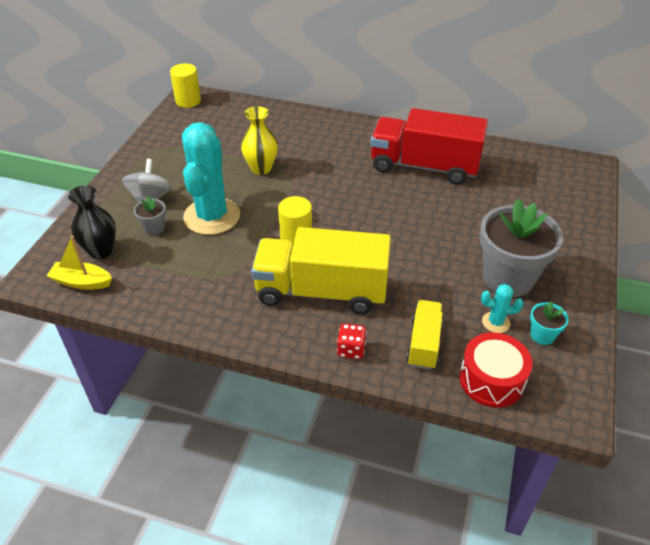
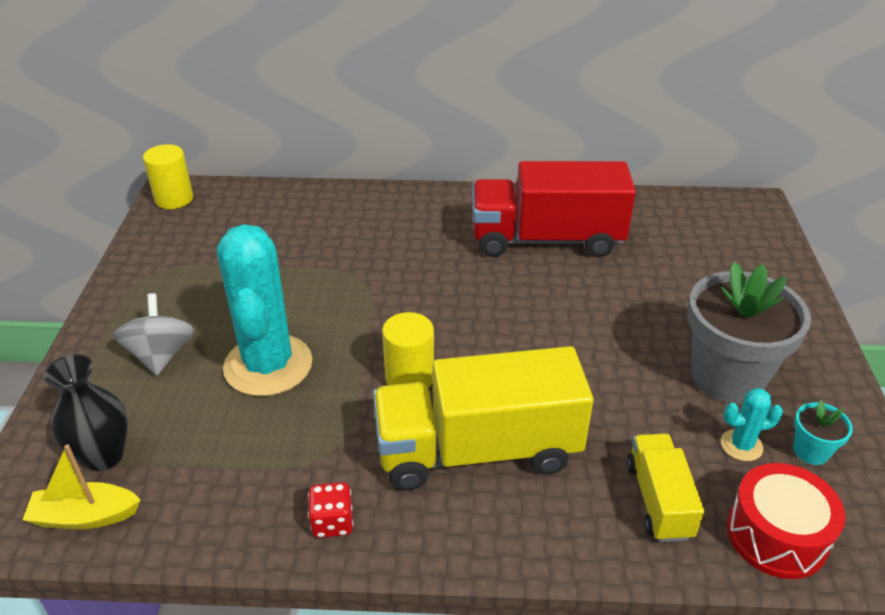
camera: 15 degrees left, 5 degrees down
(154, 228) = (182, 401): grey flower pot -> none
(261, 168) = (318, 280): yellow vase -> none
(351, 349) = (558, 534): red dice -> red dice (332, 522)

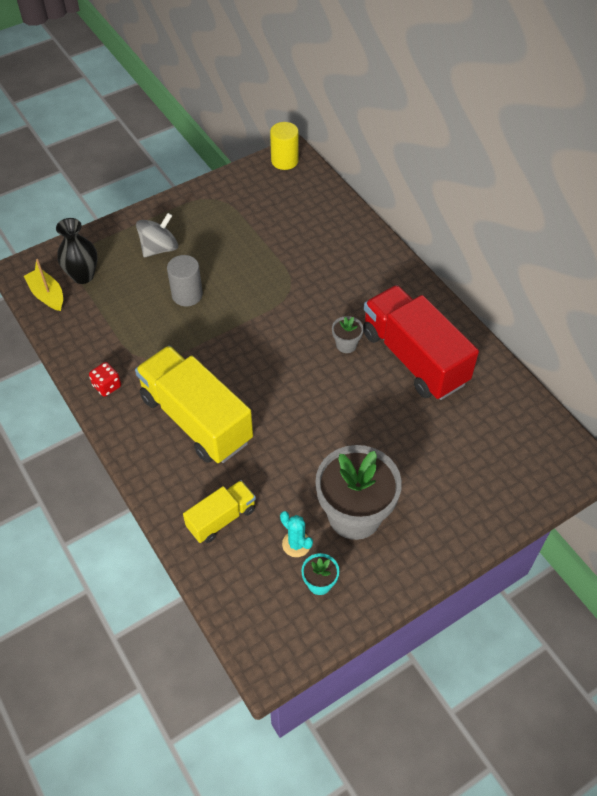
camera: 55 degrees right, 15 degrees up
(268, 365) = (187, 295): turquoise cactus -> grey cylinder
(409, 378) = (226, 360): yellow cylinder -> none
(484, 275) = (346, 345): none -> grey flower pot
(776, 535) = (236, 585): red drum -> none

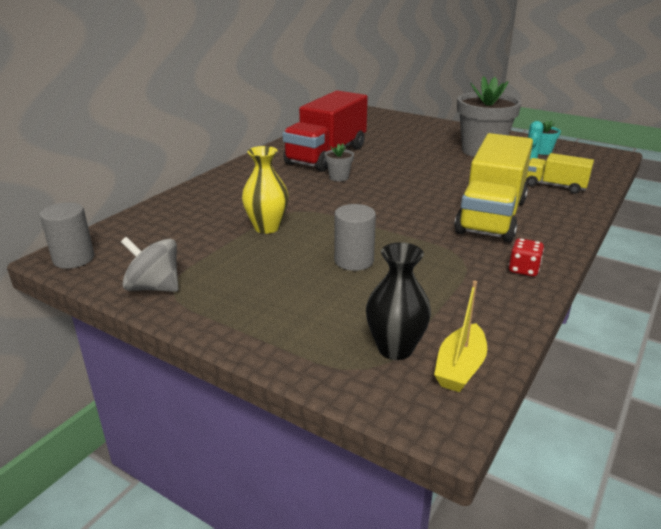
camera: 115 degrees left, 25 degrees down
(159, 248) = (294, 302): grey spinning top -> grey spinning top (154, 287)
(270, 263) = (267, 227): none -> yellow vase
(284, 161) = (74, 259): yellow cylinder -> grey cylinder

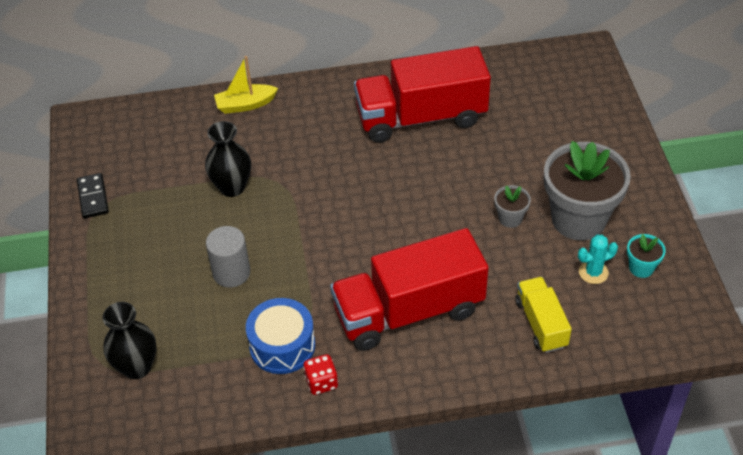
camera: 50 degrees right, 20 degrees up
(74, 259) = (86, 129): grey cylinder -> none
(154, 287) = (93, 197): grey spinning top -> black domino
(267, 227) = (232, 187): yellow vase -> black vase
(339, 177) = (378, 161): grey flower pot -> grey flower pot (510, 218)
(460, 368) = (145, 412): yellow boat -> yellow boat (245, 104)
(464, 270) = (282, 345): none -> blue drum
(491, 216) = (408, 311): yellow truck -> red truck

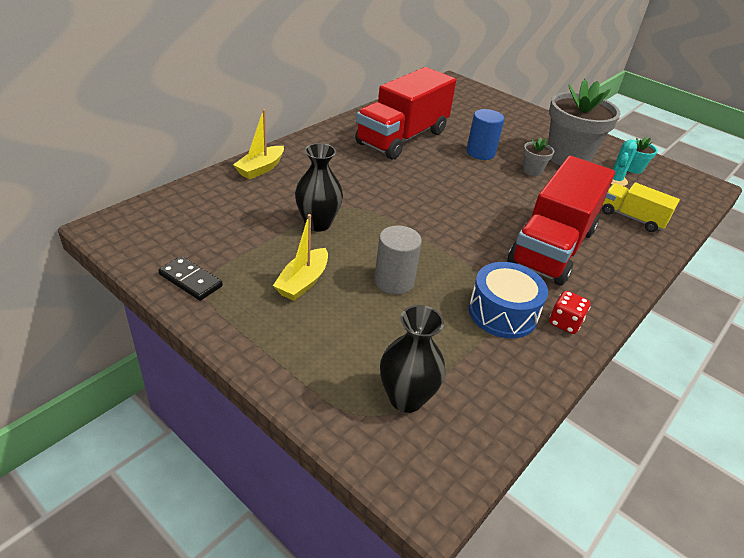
camera: 45 degrees left, 10 degrees down
(165, 238) = (303, 282): none -> yellow boat
(482, 171) = (480, 153): none -> blue cylinder

